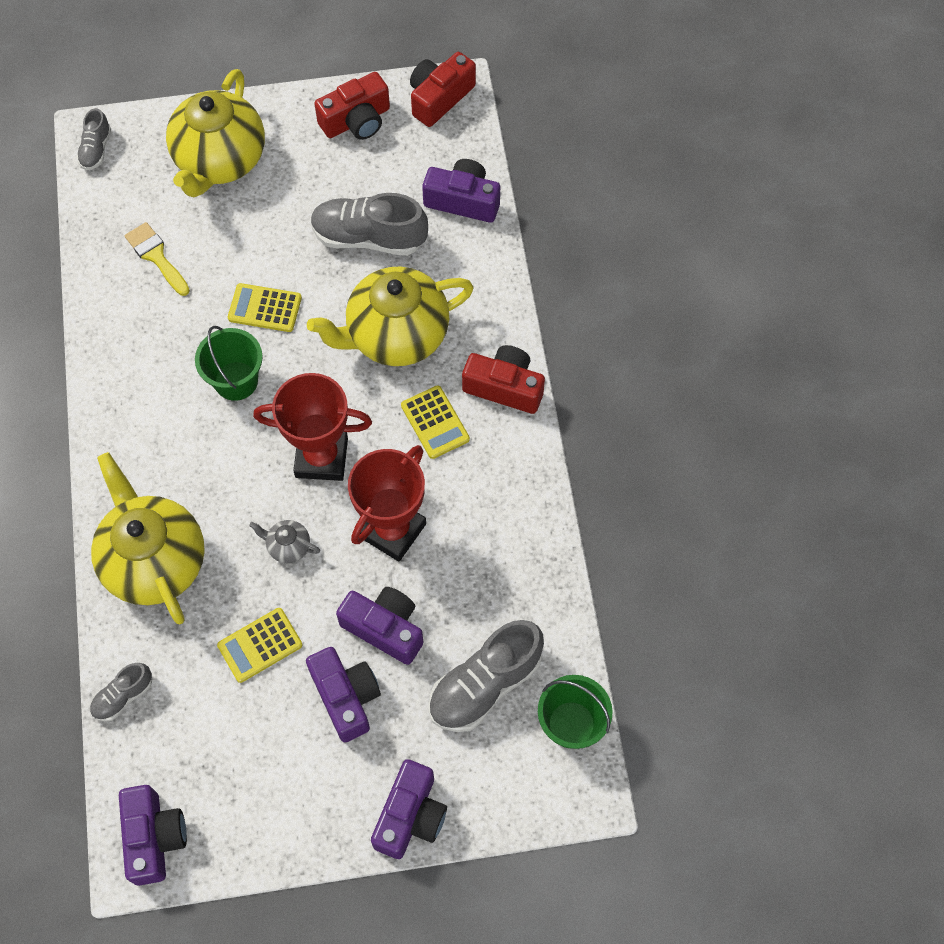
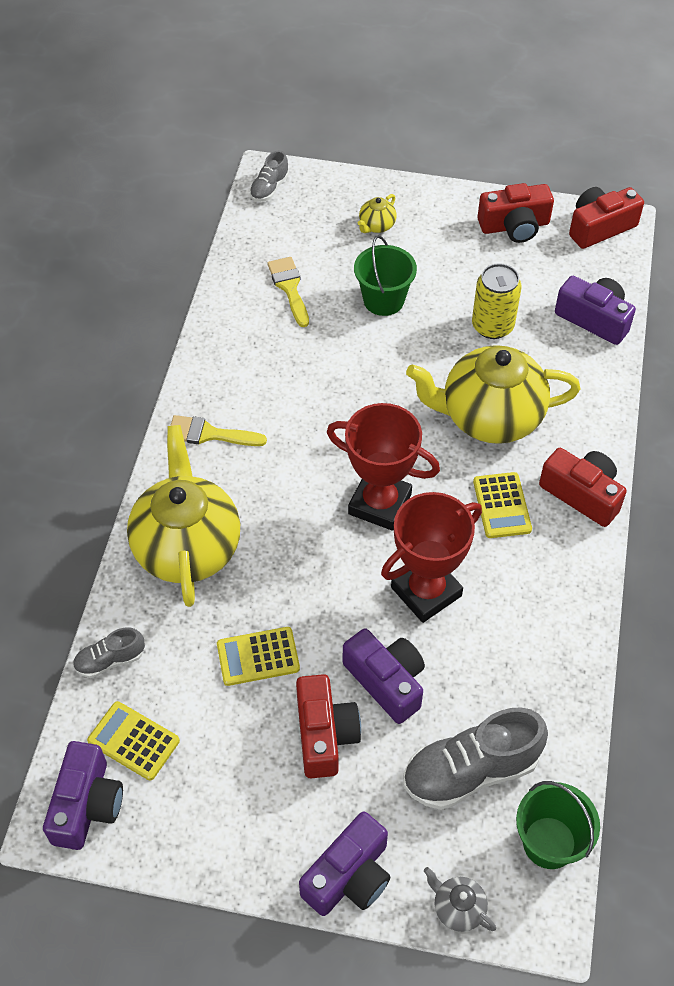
camera: 20 degrees right, 10 degrees down
(133, 439) = (209, 434): none -> yellow brush
(220, 161) = (376, 226): yellow teapot -> yellow teapot, size x0.40
(236, 381) = (323, 412): green bucket -> green bucket (383, 300)
(265, 308) = (373, 358): yellow calculator -> yellow calculator (133, 741)
(288, 546) = (318, 574): grey teapot -> grey teapot (458, 908)
(346, 697) = (324, 734): purple camera -> red camera
(369, 238) = (492, 326): grey shoe -> yellow can

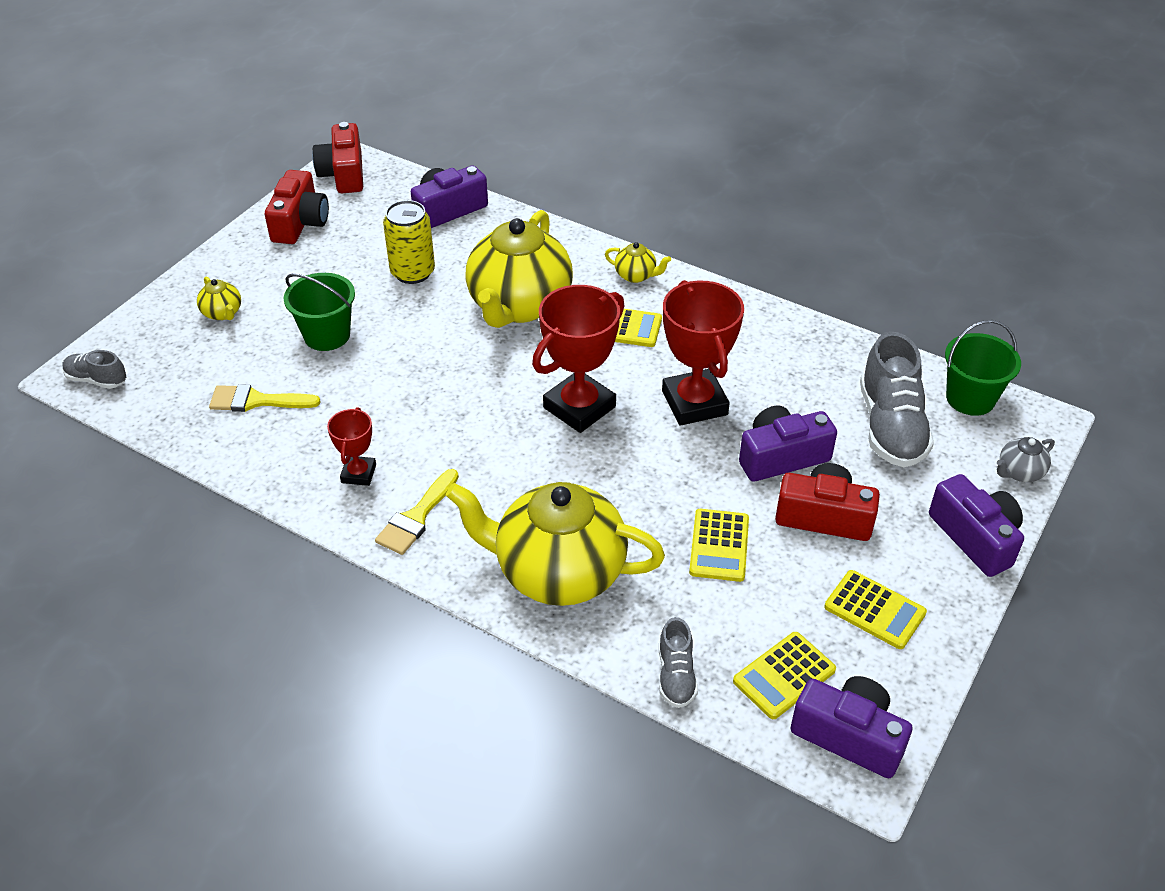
camera: 70 degrees left, 10 degrees down
(228, 800) = (874, 610): none -> yellow calculator
(239, 380) = (358, 474): none -> red trophy
(269, 188) = (97, 380): grey shoe -> grey shoe turned 150 degrees clockwise
(582, 494) = (636, 275): red camera -> yellow teapot

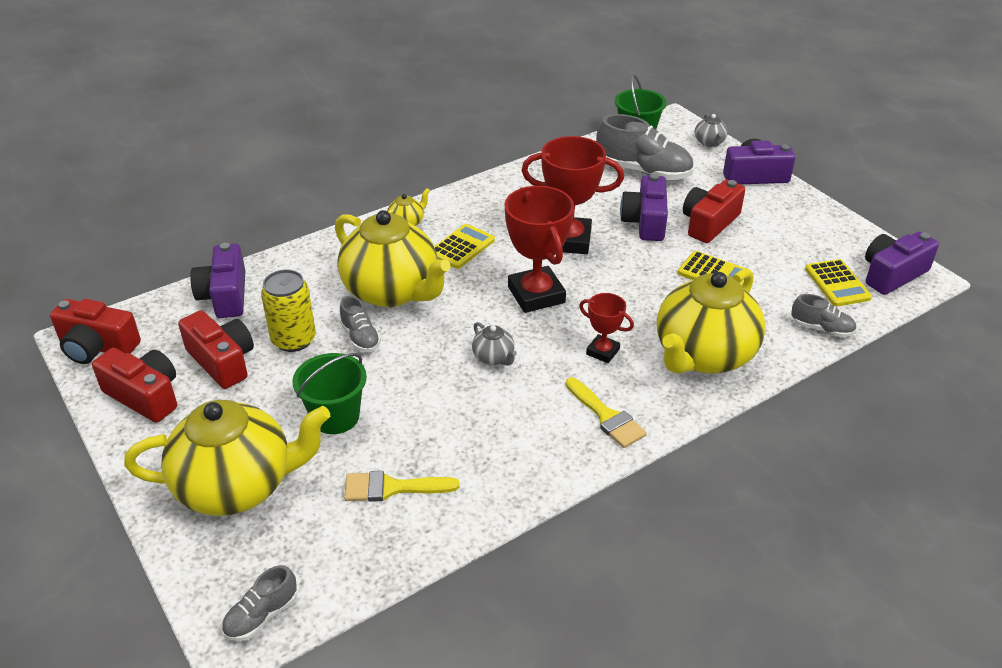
camera: 65 degrees left, 5 degrees down
(222, 313) = (237, 486): yellow teapot -> yellow teapot, size x2.47
(256, 401) = (392, 488): yellow brush -> yellow brush turned 60 degrees clockwise
(358, 474) = (535, 439): red trophy -> red trophy (602, 351)
(362, 244) = (222, 361): none -> red camera
(439, 311) = (360, 337): none -> grey shoe
(460, 408) = (494, 358): none -> grey teapot
(874, 610) = (797, 231): yellow calculator -> none

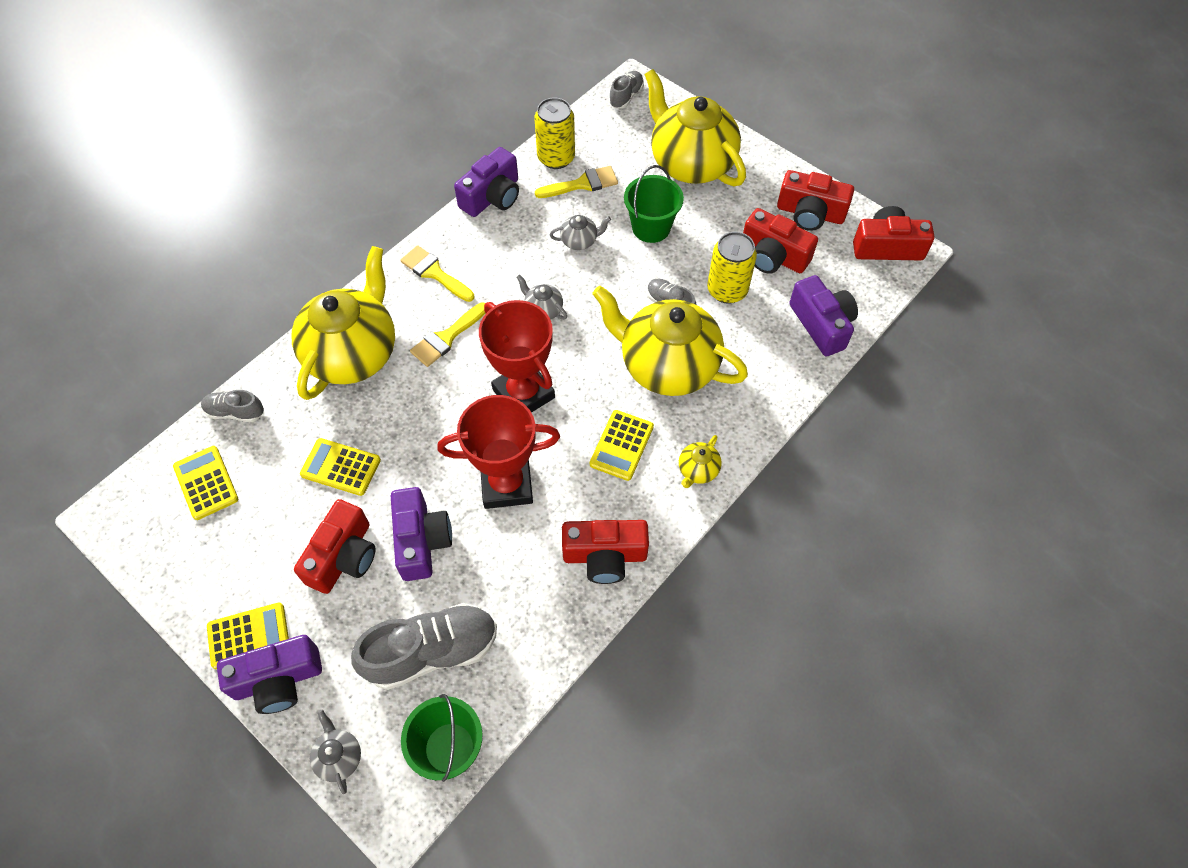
camera: 165 degrees right, 20 degrees up
(237, 486) = (691, 163): yellow teapot -> yellow teapot turned 75 degrees clockwise
(411, 533) = (556, 158): none -> yellow can
(426, 418) = (580, 241): none -> grey teapot
(503, 193) = (605, 556): none -> red camera
(602, 351) = (446, 338): red trophy -> yellow brush
(643, 171) = (432, 651): grey shoe -> grey shoe turned 150 degrees clockwise
(780, 197) = (248, 636): none -> yellow calculator
(892, 274) = (140, 513): purple camera -> purple camera (492, 196)

